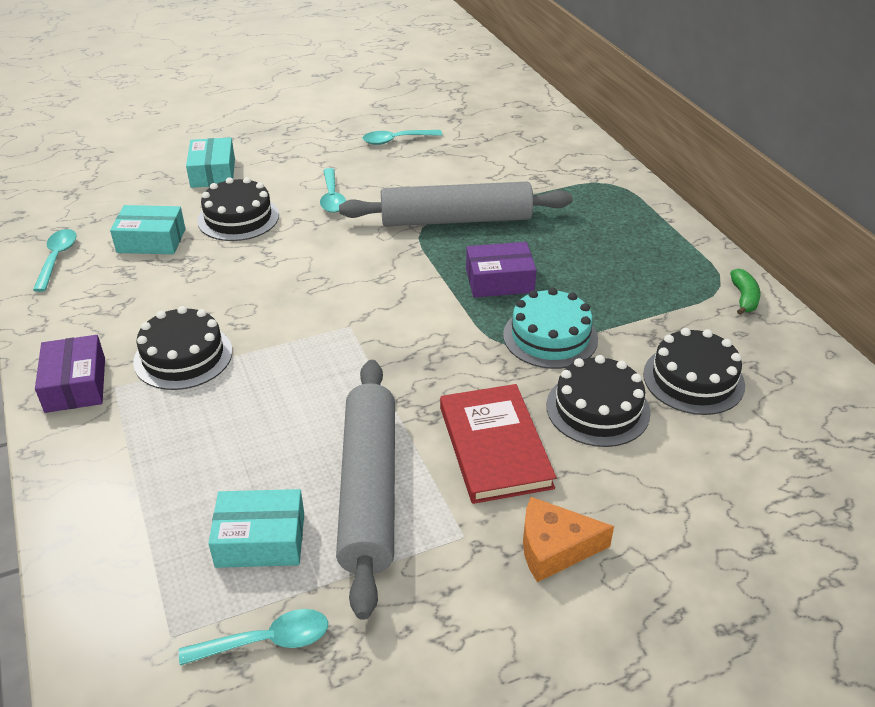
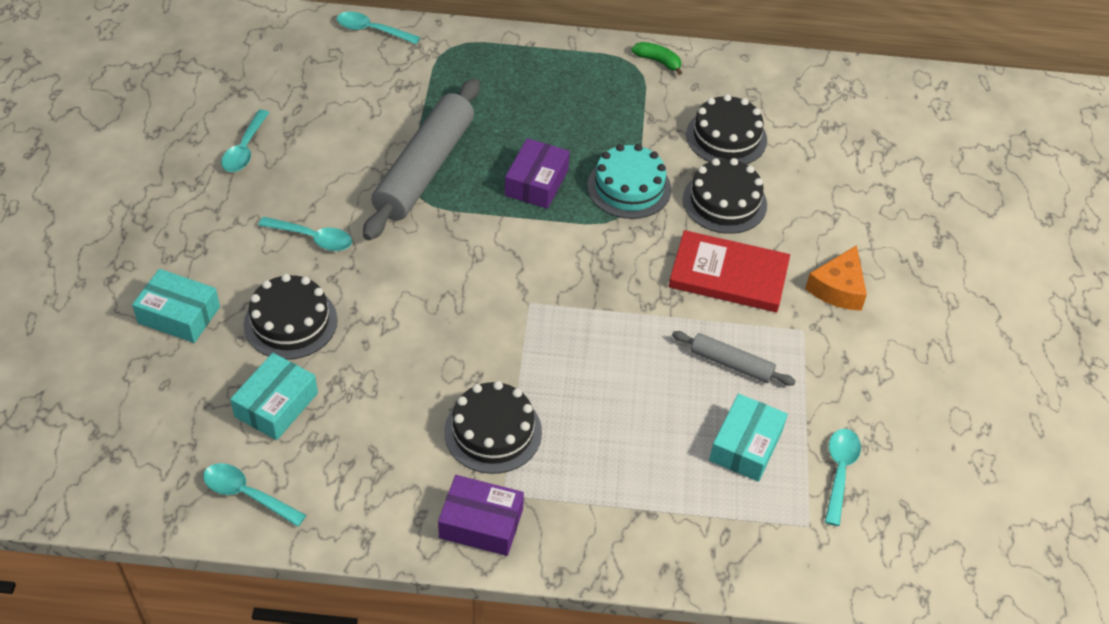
camera: 65 degrees left, 10 degrees up
(369, 490) = (731, 364): grey rolling pin -> grey rolling pin, size x0.49
(583, 144) = (372, 30): none -> turquoise spoon

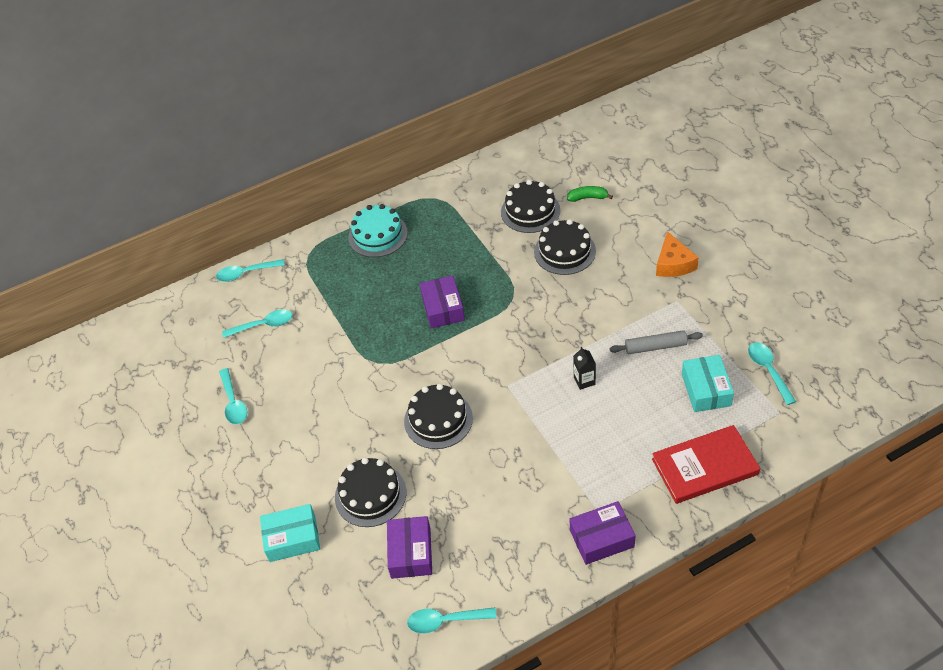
camera: 25 degrees left, 0 degrees up
(276, 405) = (411, 552): turquoise box -> purple box
(312, 238) = (334, 432): turquoise spoon -> turquoise spoon (263, 325)
(425, 169) = (365, 342): grey rolling pin -> none
(493, 432) = (558, 478): black cake -> black cake (438, 419)
(617, 350) = (584, 381): none -> black carton
(629, 187) = (501, 277): turquoise cake -> turquoise cake (378, 235)
(658, 61) = (447, 187): green banana -> green banana (588, 198)
(728, 275) = (606, 294): red book -> red book (704, 466)

